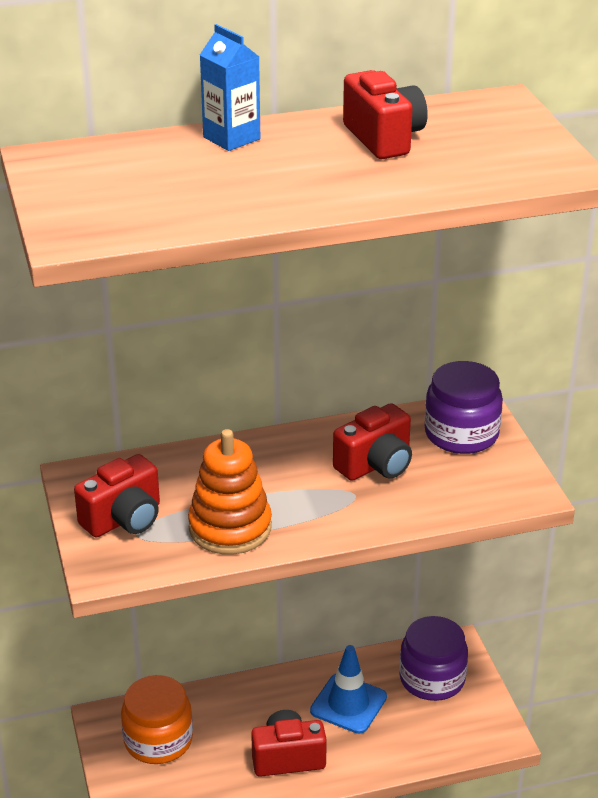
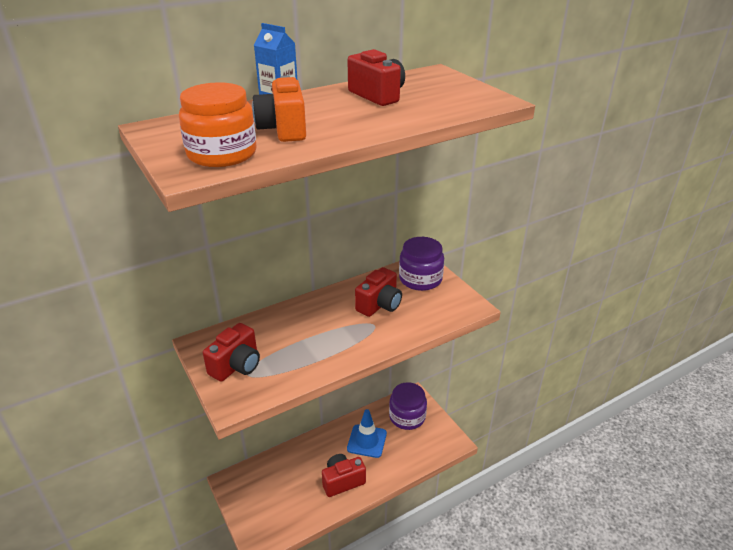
camera: 15 degrees left, 0 degrees up
(158, 740) = (264, 487): orange jar -> orange jar (222, 154)
(218, 184) = (283, 130): none -> orange camera
(230, 528) = (306, 359): orange stacking toy -> none

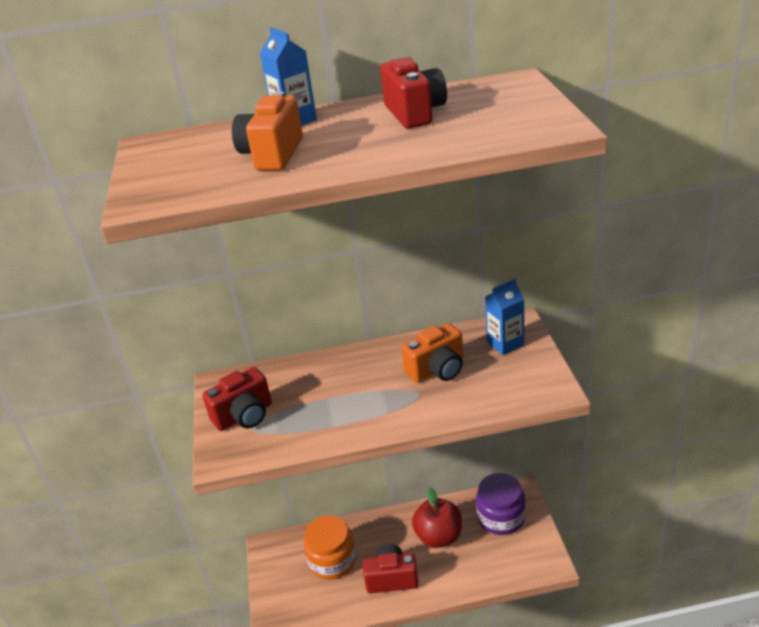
camera: 25 degrees right, 0 degrees up
(222, 154) = (187, 181): orange jar -> orange jar (332, 560)
(367, 441) = (439, 536): blue traffic cone -> red apple
(379, 305) = (437, 370): red camera -> orange camera
(420, 279) = (505, 344): purple jar -> blue carton

